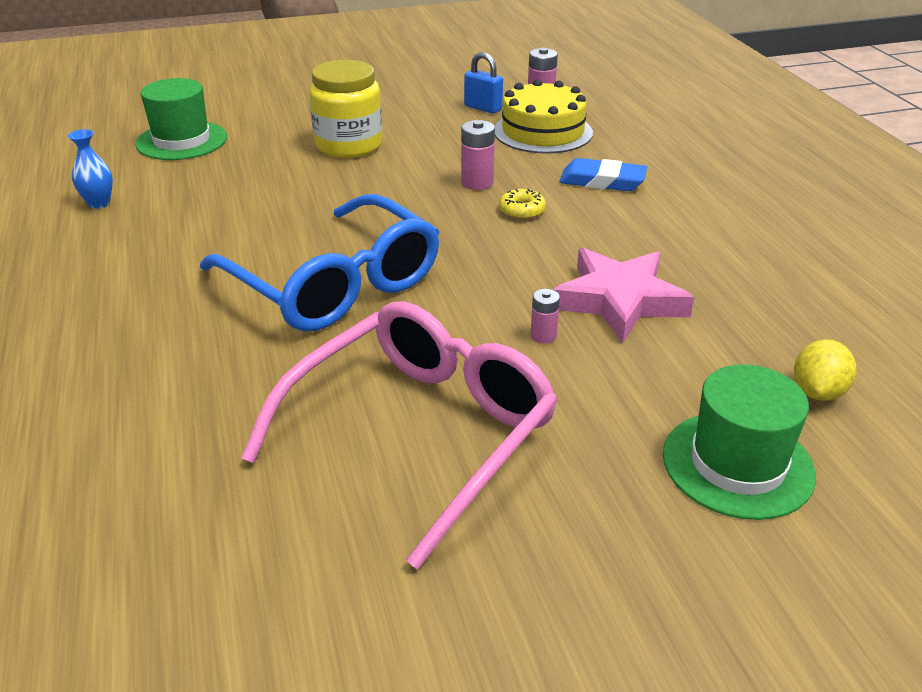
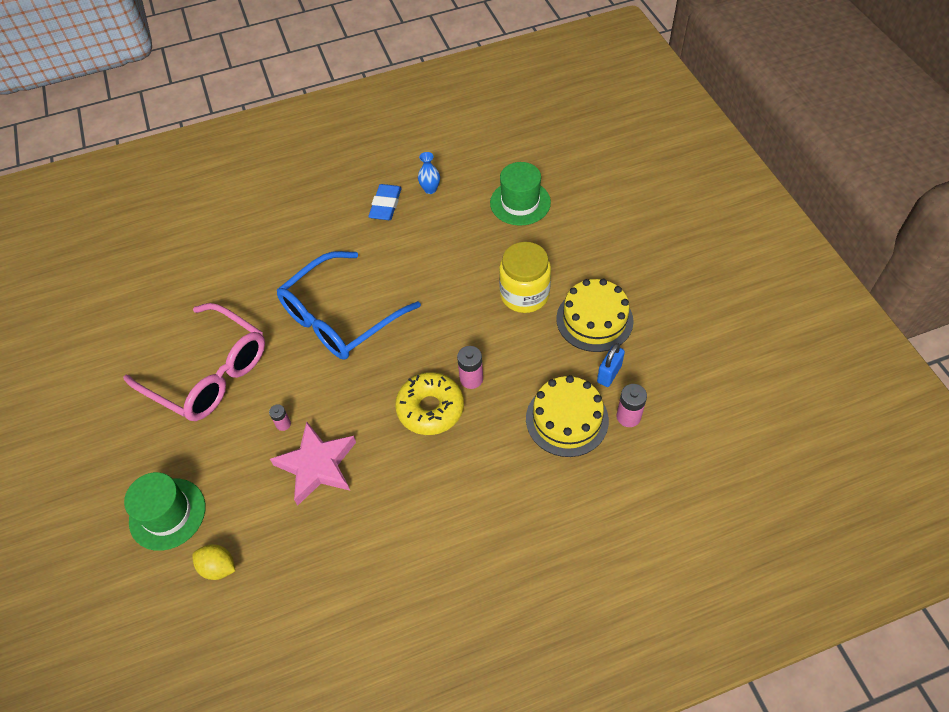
camera: 90 degrees right, 20 degrees up
(404, 110) = (594, 320): none -> yellow cake
(522, 211) = (430, 408): yellow donut -> yellow donut, size x2.08
(602, 181) = (480, 461): blue eraser -> blue eraser (386, 205)

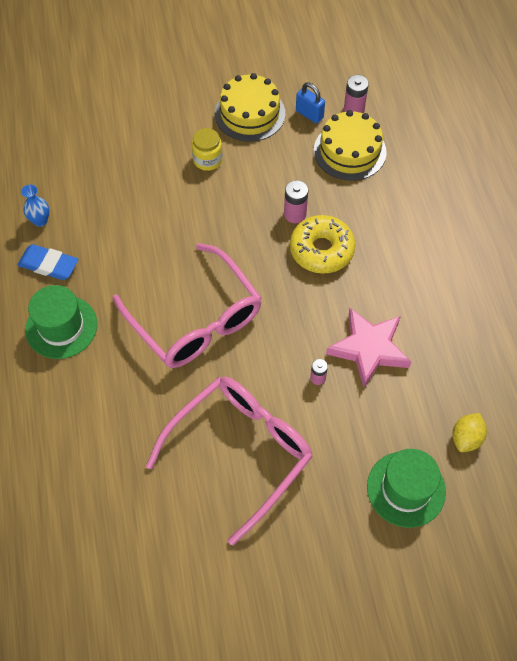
camera: 85 degrees left, 5 degrees up
(340, 317) = (195, 319): blue glasses -> pink glasses
(520, 203) = (88, 145): green hat -> green hat (61, 327)
(524, 294) = (207, 160): yellow jar -> yellow jar, size x0.61

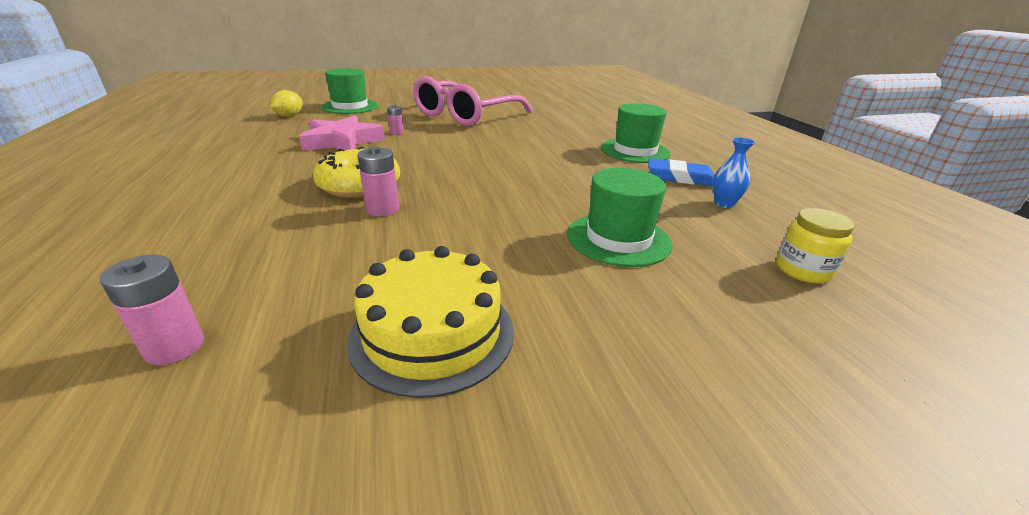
camera: 175 degrees right, 30 degrees down
(140, 179) = (618, 239): none -> green hat
(195, 319) = (509, 153): pink glasses -> none
(207, 160) = (515, 260): yellow jar -> yellow jar (803, 270)
(309, 114) = (292, 335): blue padlock -> none
(349, 151) = (247, 274): yellow cake -> none

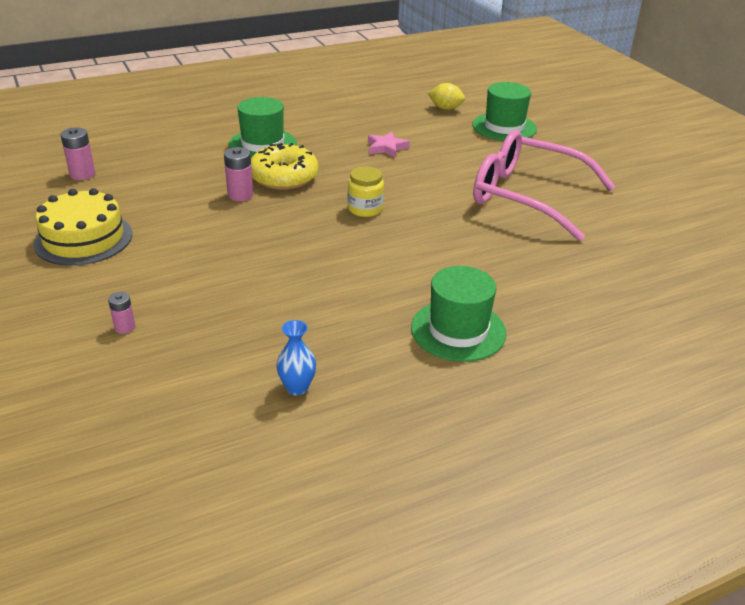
camera: 80 degrees right, 5 degrees up
(342, 141) = (386, 148): pink star -> pink star, size x0.55
(397, 132) = (429, 167): pink battery -> pink battery (125, 327)
(618, 239) = (203, 308): green hat -> green hat (262, 144)
(680, 178) = (370, 362): blue eraser -> none
(803, 270) = (151, 415): yellow jar -> yellow jar (365, 209)

